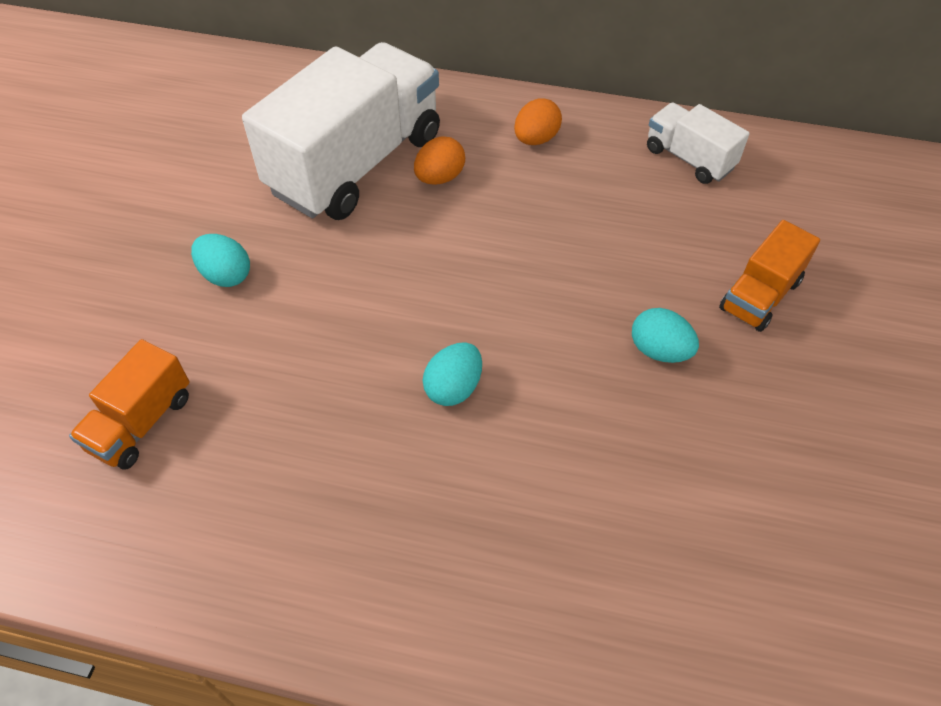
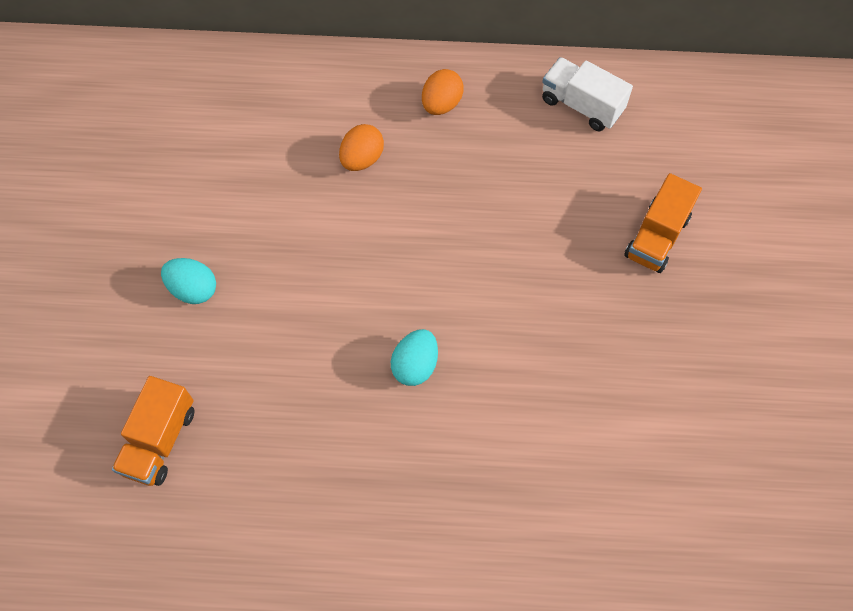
camera: 10 degrees left, 10 degrees up
(356, 164) = (282, 155): white truck -> none
(659, 350) = (579, 303): turquoise egg -> none

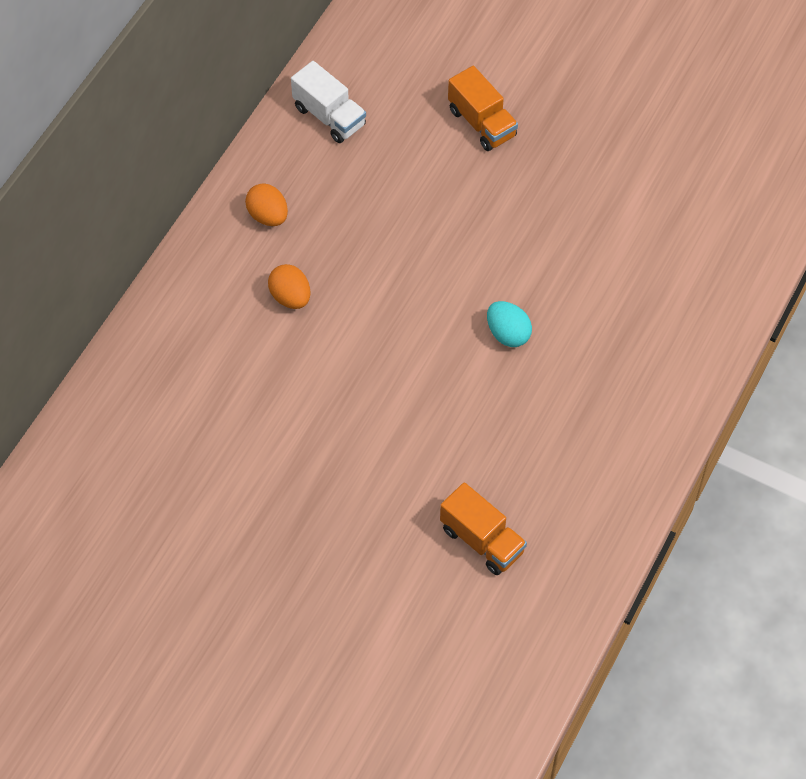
camera: 65 degrees left, 5 degrees down
(193, 289) = (352, 471): turquoise egg -> none
(581, 105) = (329, 116): white truck -> white truck turned 105 degrees counterclockwise

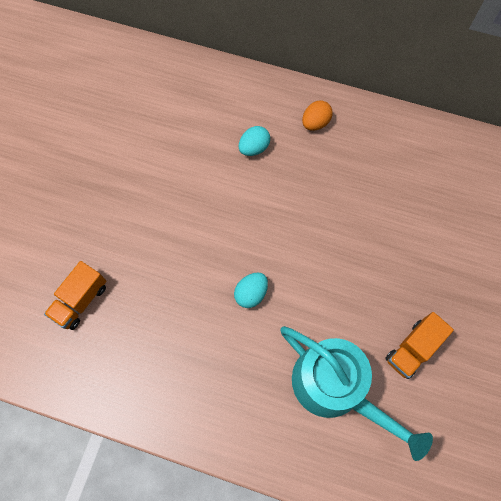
camera: 80 degrees right, 10 degrees up
(290, 297) = (254, 148): orange egg -> turquoise egg
(329, 116) = (408, 145): white truck -> none
(482, 123) = (433, 247): orange truck -> orange truck (412, 349)
(643, 262) = (336, 387): none -> turquoise watering can

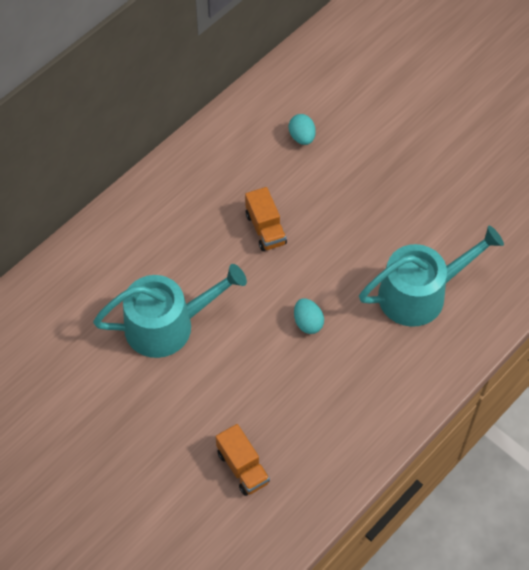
camera: 65 degrees left, 10 degrees down
(192, 178) = (167, 325): none -> turquoise watering can
(254, 148) = (165, 261): turquoise egg -> turquoise egg (302, 137)
(315, 123) = (168, 200): orange egg -> none
(412, 349) = (414, 224): orange truck -> orange truck (265, 229)

